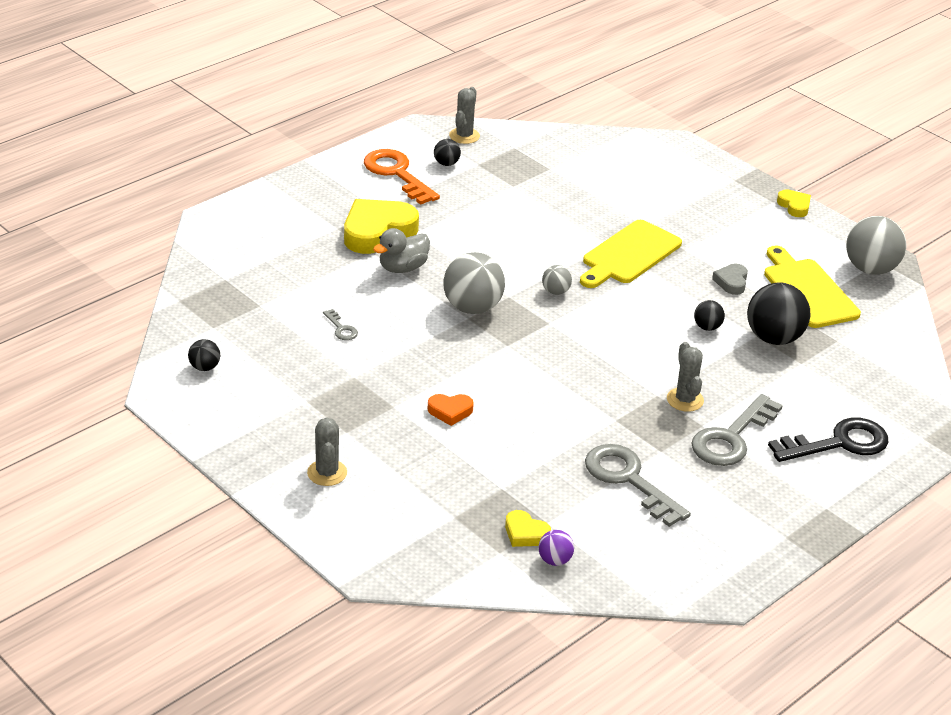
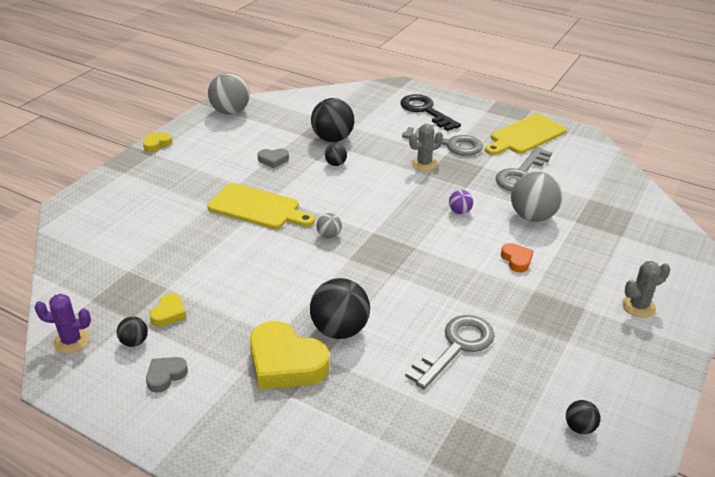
camera: 105 degrees left, 0 degrees up
(341, 328) = (456, 347): grey key -> grey key, size x2.24
(397, 174) = (165, 376): orange key -> grey heart
(403, 268) = (340, 330): grey duck -> black ball
(464, 136) = (71, 341): grey cactus -> purple cactus
(472, 308) = (377, 275): grey ball -> grey ball (532, 216)
(525, 533) = (607, 205): yellow heart -> yellow heart (169, 313)
(554, 560) = (619, 190): purple ball -> purple ball (459, 211)
(808, 291) = (269, 131): yellow cutting board -> yellow cutting board (525, 135)

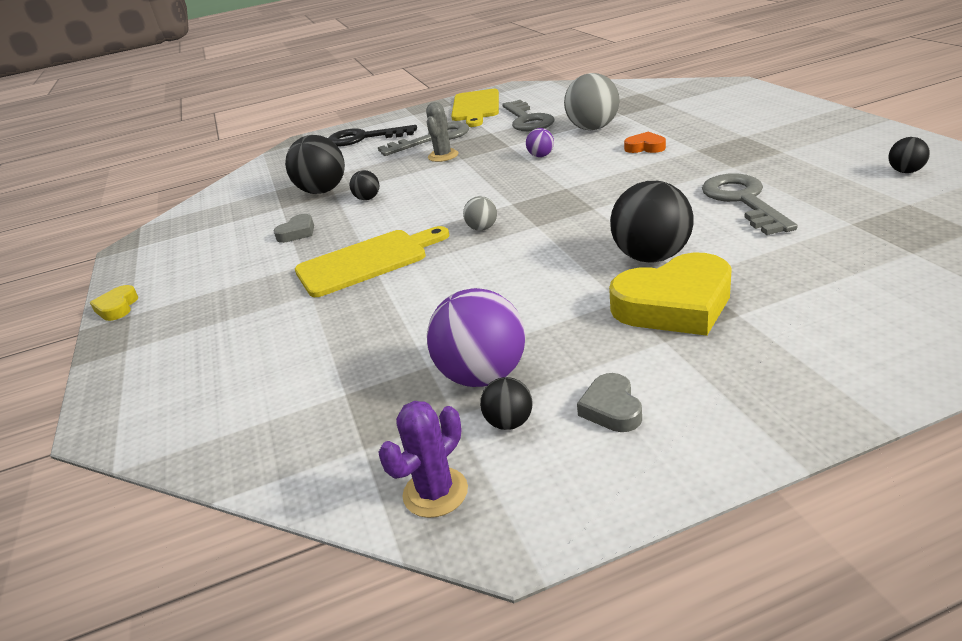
camera: 45 degrees left, 5 degrees down
(169, 313) = (483, 376): yellow heart -> purple ball
(230, 112) = (158, 240): grey ball -> none
(638, 306) = (763, 116): grey cactus -> none

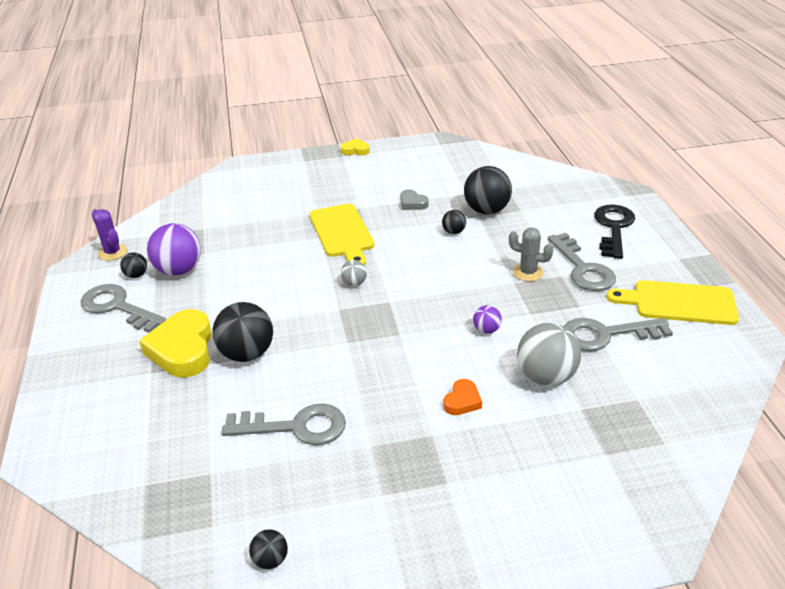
camera: 95 degrees right, 5 degrees up
(611, 408) = (117, 307): grey heart -> grey key

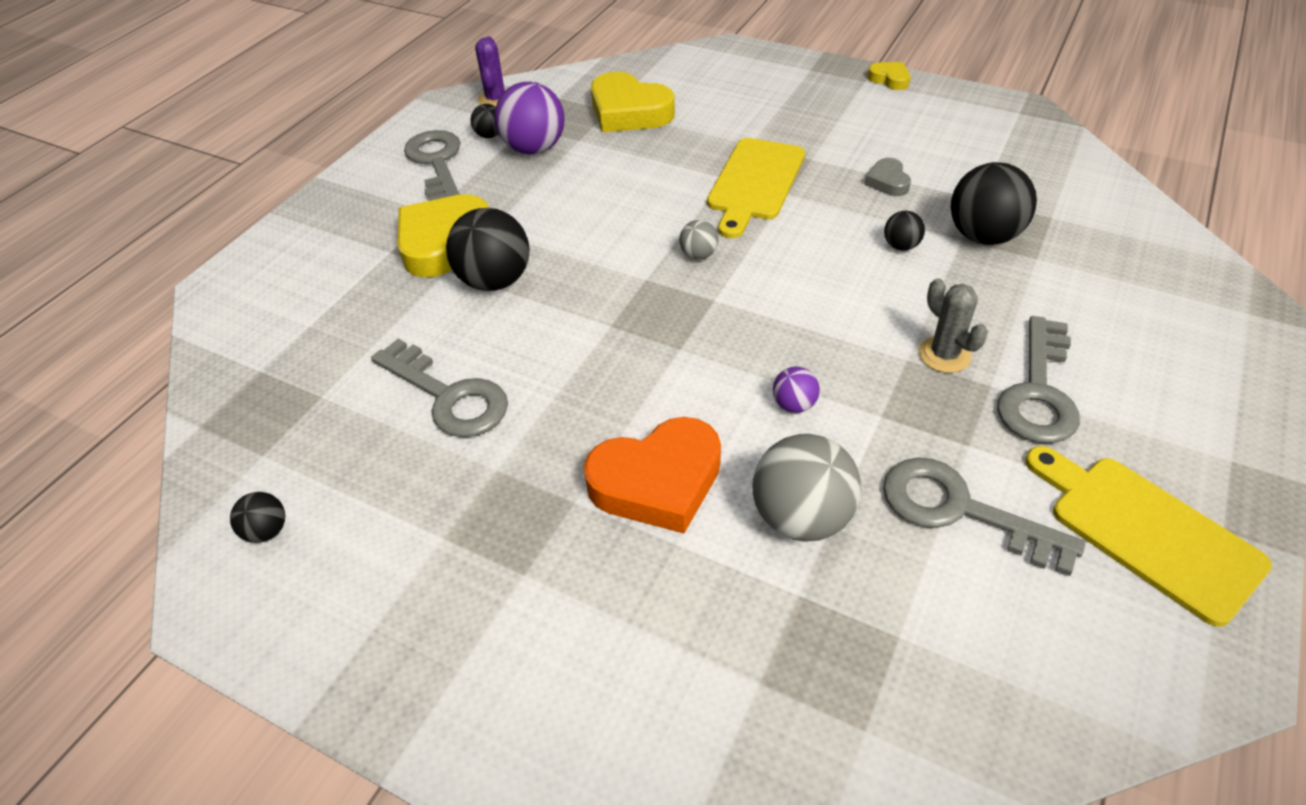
camera: 40 degrees right, 10 degrees up
(218, 224) = (629, 112): none -> yellow heart
(462, 401) = (657, 481): orange heart -> orange heart, size x2.04
(613, 228) = (1165, 354): black key -> none

